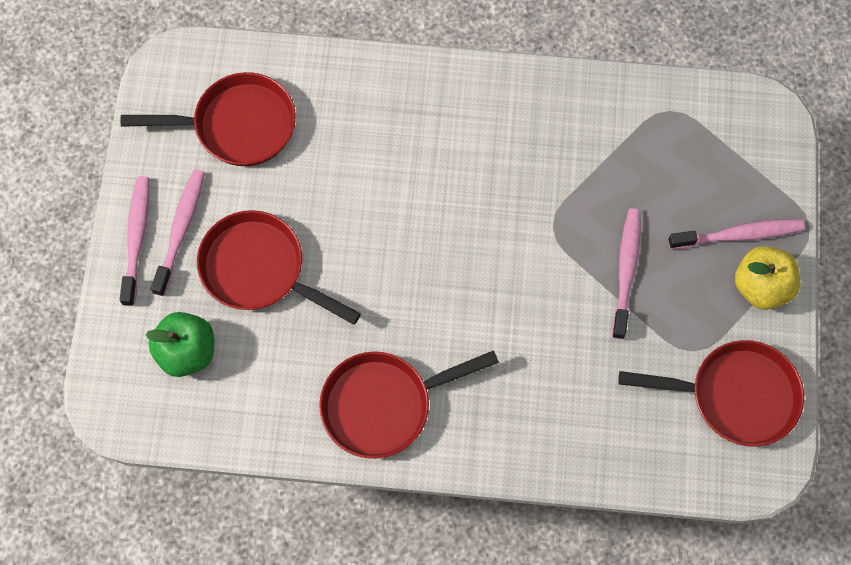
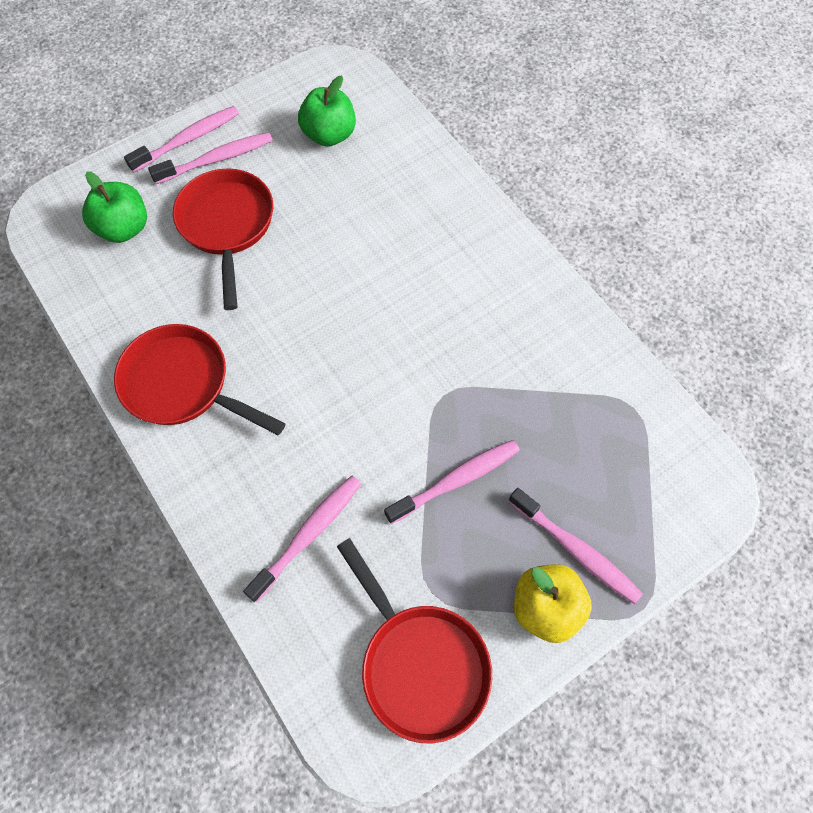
camera: 50 degrees right, 5 degrees down
(238, 125) = (329, 135): red pan -> green apple
(585, 401) = (308, 535): none -> pink toothbrush

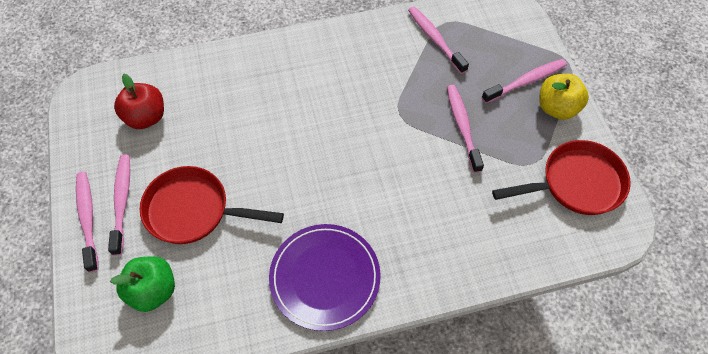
camera: 70 degrees left, 5 degrees down
(183, 384) = (325, 277): red pan -> purple plate
(308, 535) = (474, 223): pink toothbrush -> pink toothbrush (435, 39)
(329, 135) = (146, 117): green apple -> red apple

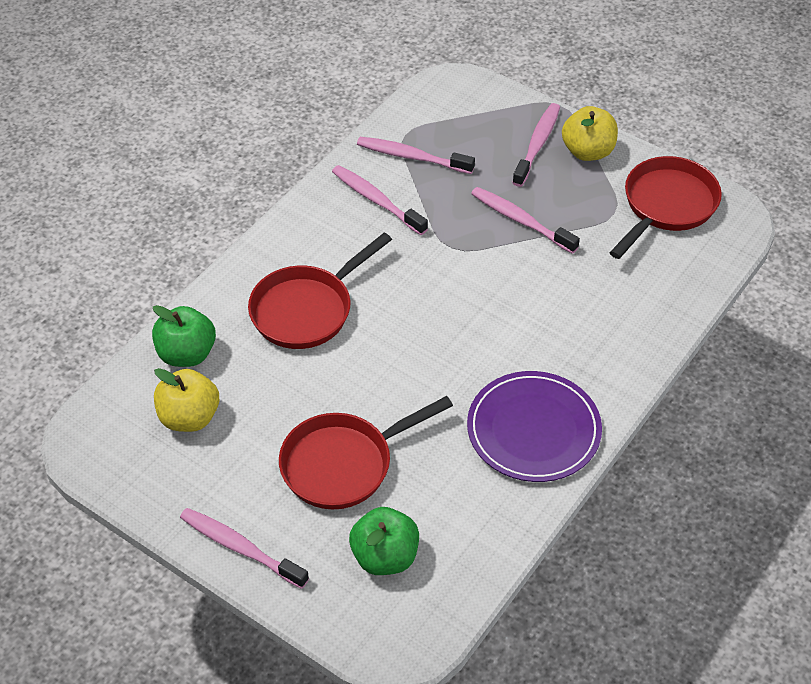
camera: 40 degrees left, 10 degrees down
(122, 202) = (259, 508): pink toothbrush -> pink toothbrush (376, 200)
(146, 117) = (189, 417): red apple -> yellow apple
(184, 78) = (187, 354): none -> green apple
(274, 96) = (307, 310): none -> red pan

